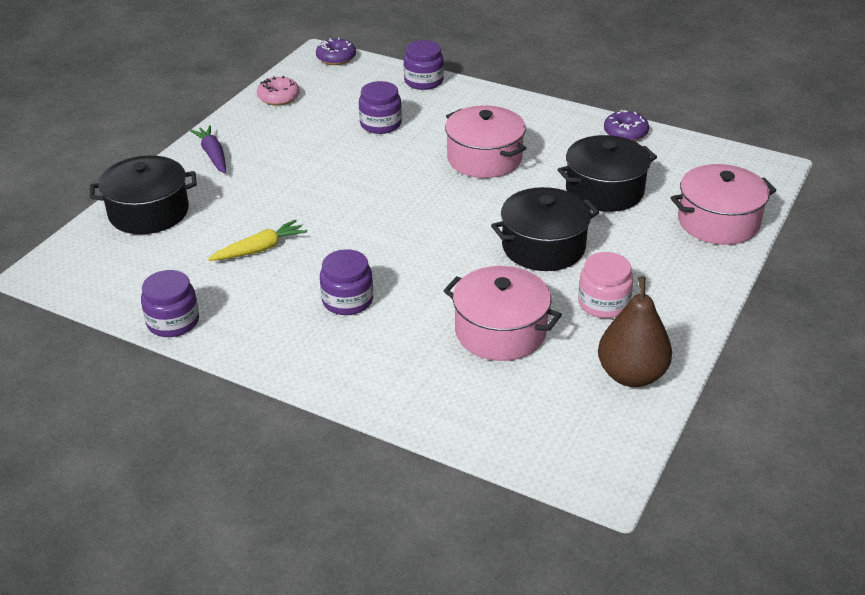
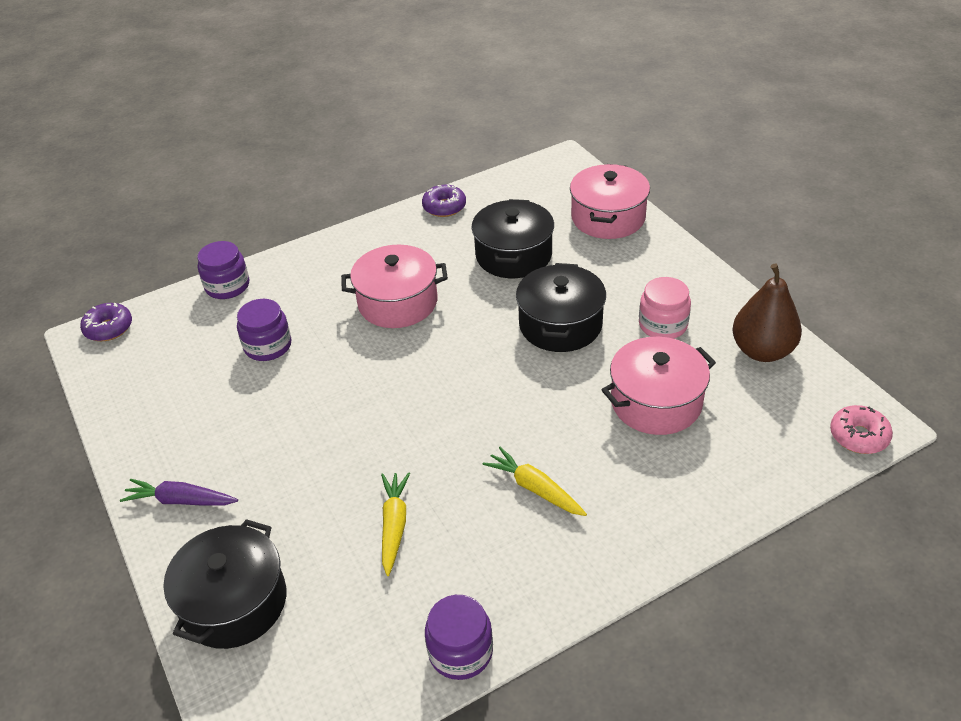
camera: 55 degrees left, 5 degrees up
(278, 97) = (130, 402): pink donut -> pink donut (858, 436)
(347, 300) = (535, 488): purple jar -> yellow carrot

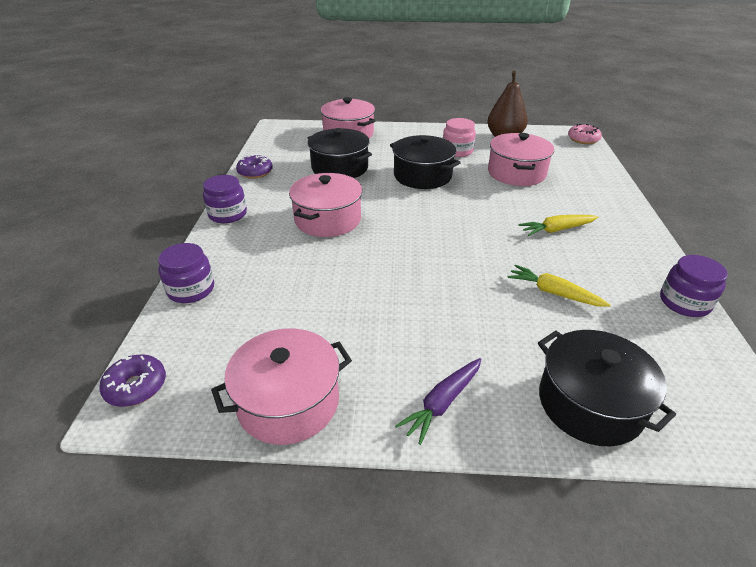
camera: 60 degrees left, 5 degrees down
(135, 411) = (288, 402): none -> pink pot
(268, 346) = (299, 291): purple jar -> purple jar (227, 214)

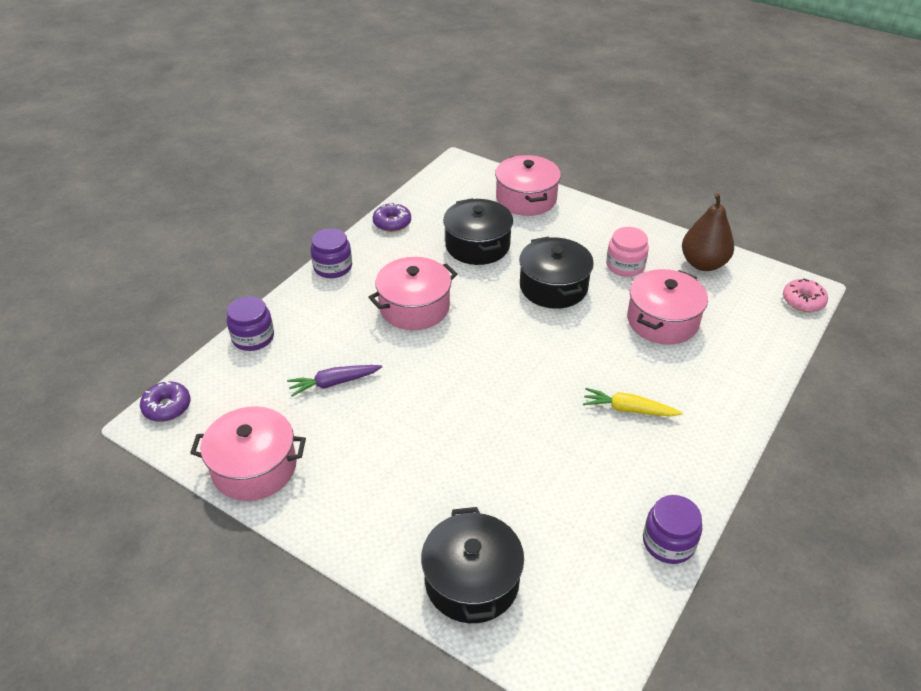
camera: 30 degrees right, 5 degrees up
(442, 403) = (359, 523): purple carrot -> purple carrot (334, 383)
(553, 293) = (549, 474): yellow carrot -> none

